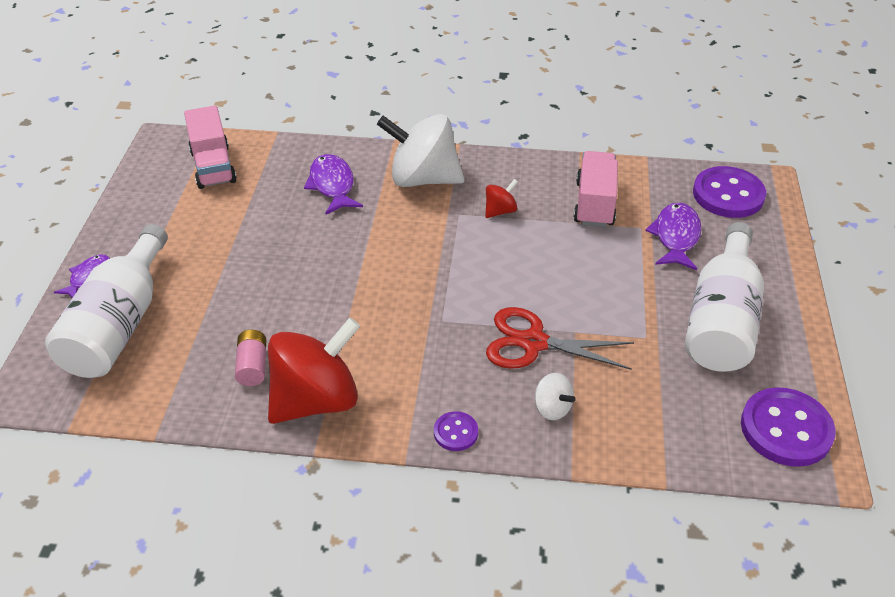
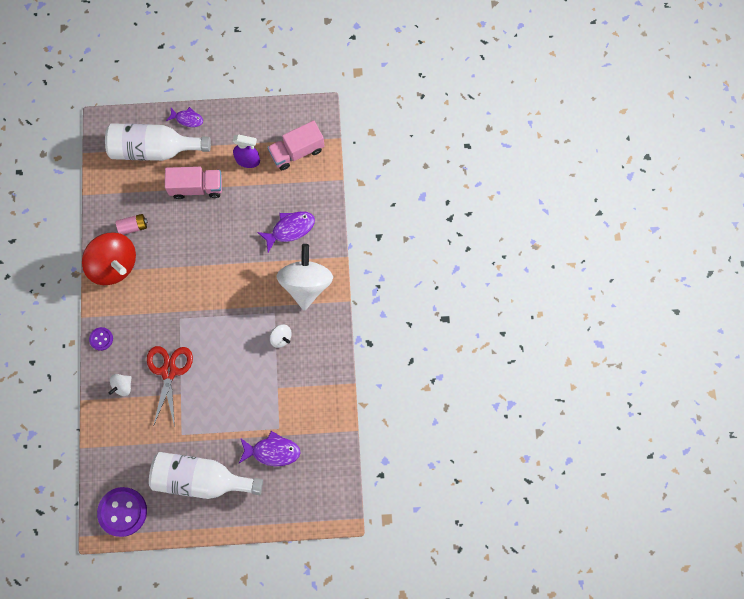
camera: 80 degrees right, 30 degrees up
(201, 216) = (248, 161): none -> purple spray bottle
(500, 211) = (281, 338): red spinning top -> white spinning top
(594, 204) = (298, 397): pink truck -> pink truck (196, 187)
(728, 195) = (322, 486): purple button -> none

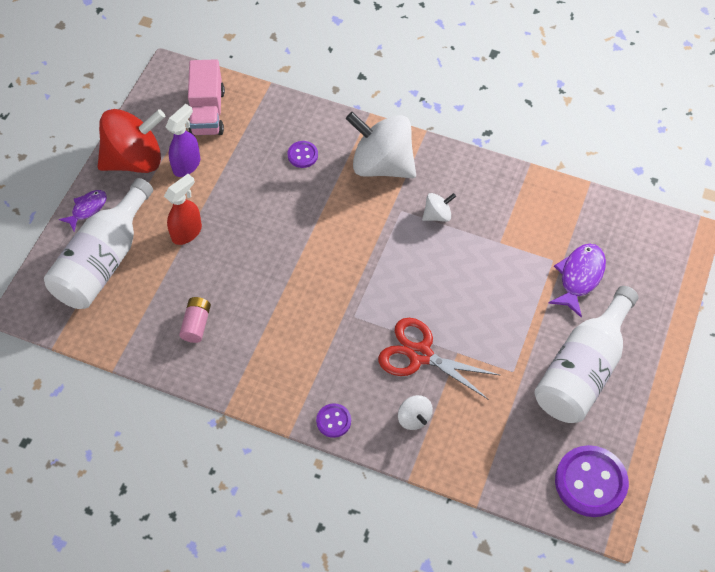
camera: 65 degrees left, 15 degrees down
(114, 265) = (237, 367): red spinning top -> red spinning top (135, 160)
(196, 187) = (187, 232): pink truck -> red spray bottle
(290, 229) = (302, 155): purple fish -> purple button

